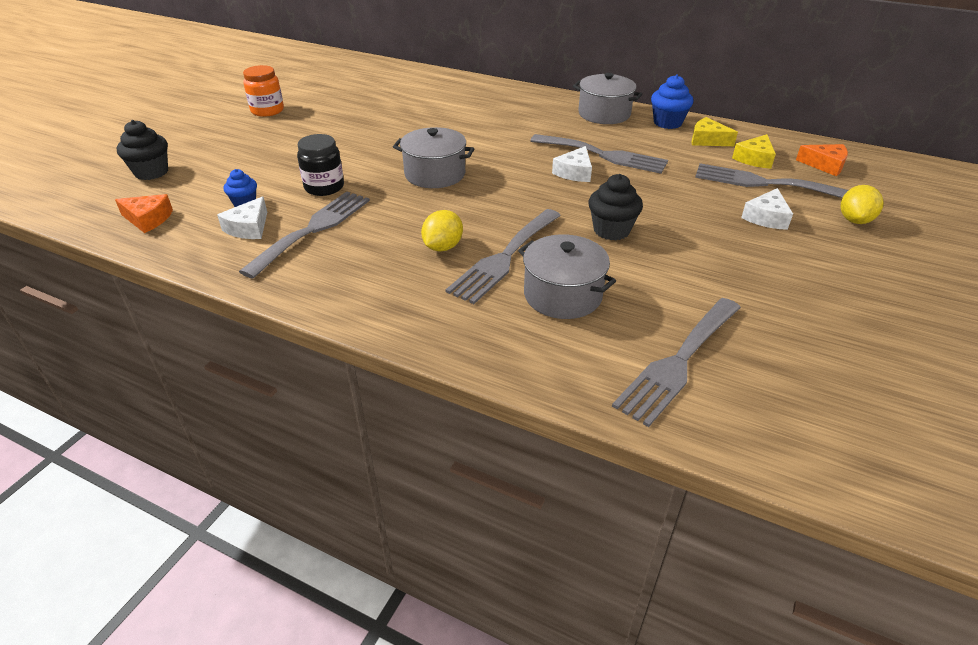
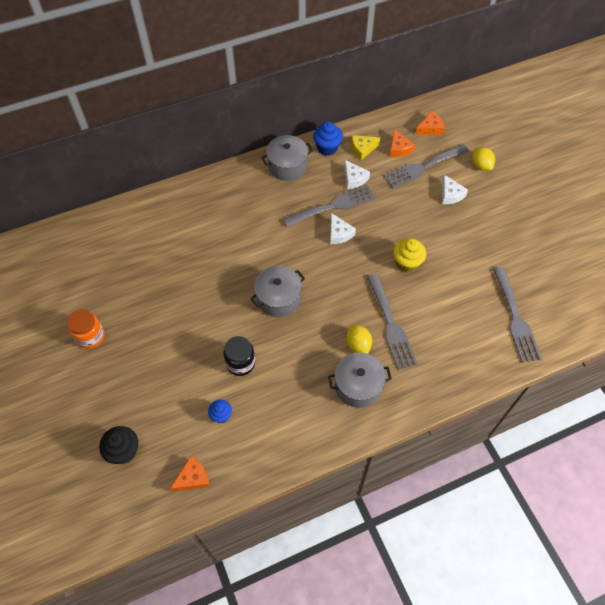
camera: 50 degrees left, 20 degrees up
(249, 228) = (254, 427): white cheese -> white cheese (354, 179)
(313, 229) = (286, 395): grey fork -> none
(562, 295) = (440, 324): grey pot -> grey pot (358, 386)
(611, 230) = (406, 263): black cupcake -> yellow cupcake
(754, 159) = (399, 148): yellow cheese -> orange cheese

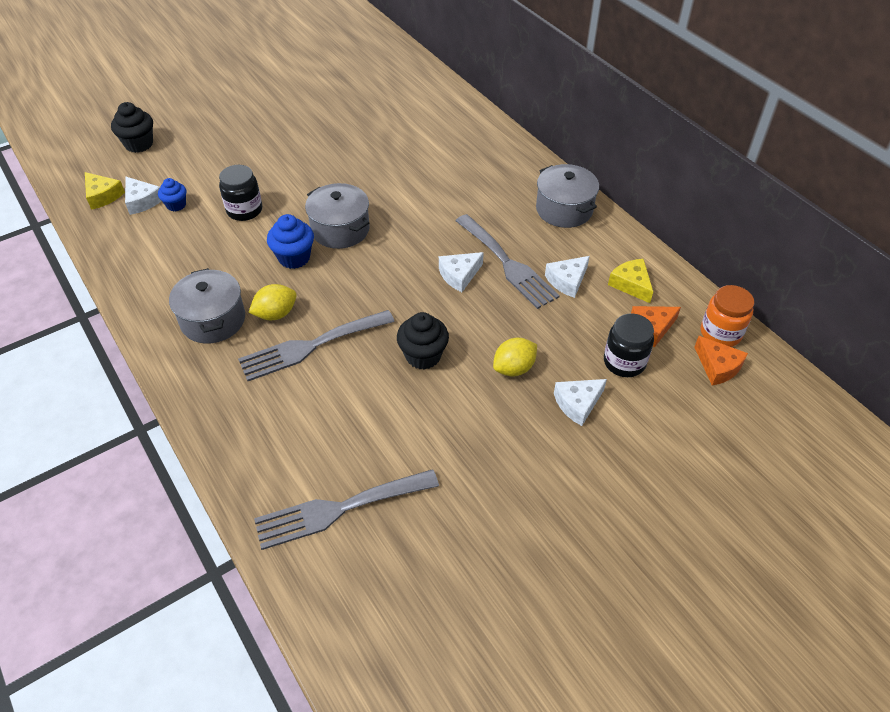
camera: 80 degrees right, 10 degrees down
(90, 336) = (273, 99): orange jar -> orange jar (720, 333)
(193, 478) = (103, 196): orange cheese -> yellow cheese
(209, 443) = (142, 201): none -> white cheese
(327, 148) = (616, 245): blue cupcake -> blue cupcake (294, 258)
(406, 263) = (423, 356): yellow cupcake -> black cupcake
(422, 167) = (624, 362): grey fork -> black jar
(480, 166) = (662, 446): yellow lemon -> yellow lemon (514, 368)

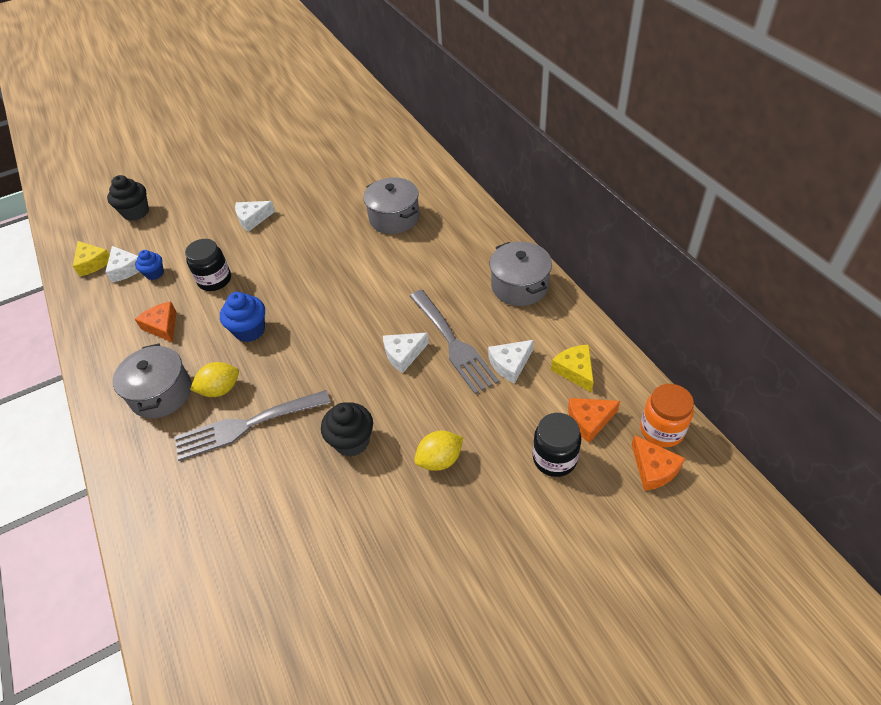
camera: 10 degrees right, 0 degrees up
(198, 256) = (162, 326): none -> orange cheese
(339, 509) = (236, 610): grey fork -> none
(340, 229) = (299, 302): grey pot -> grey pot (394, 218)
(578, 403) = (498, 504): white cheese -> white cheese (252, 219)

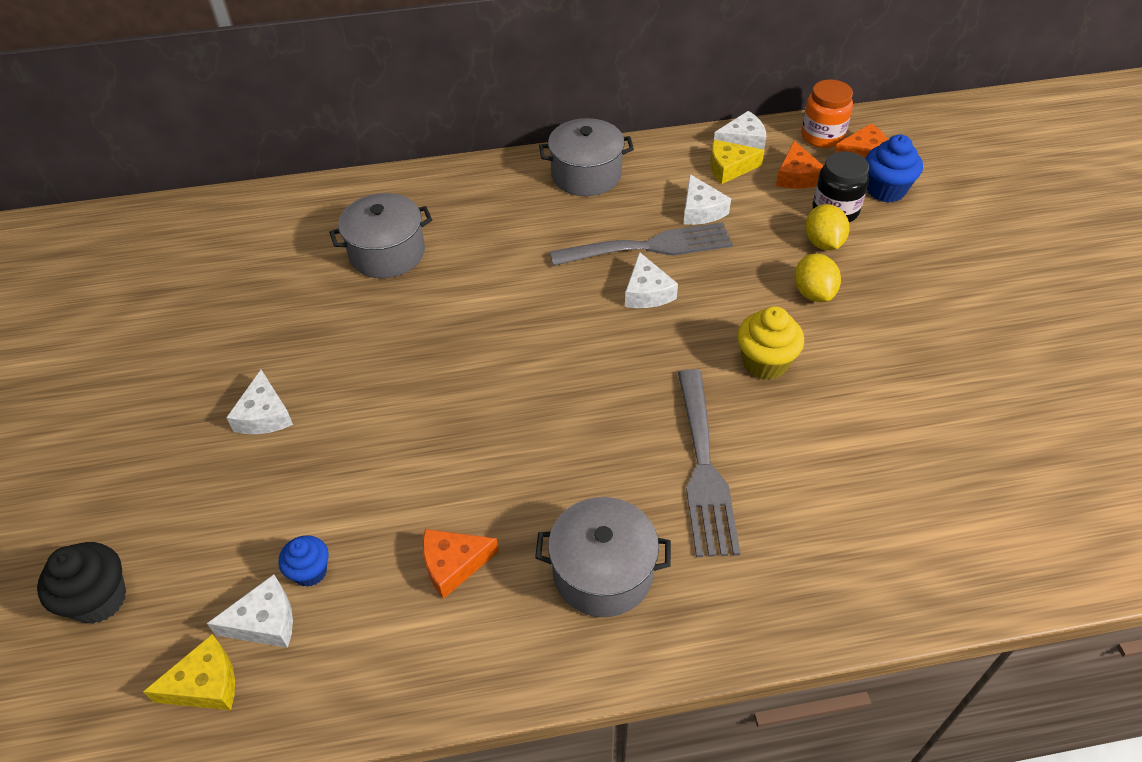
camera: 75 degrees left, 0 degrees up
(215, 280) = (384, 481): black jar -> none
(220, 389) = (626, 493): yellow lemon -> yellow lemon (823, 243)
(250, 330) = (525, 445): blue cupcake -> blue cupcake (885, 190)
(352, 441) = (765, 363): black cupcake -> yellow cupcake
(618, 372) = (742, 141): none -> white cheese

